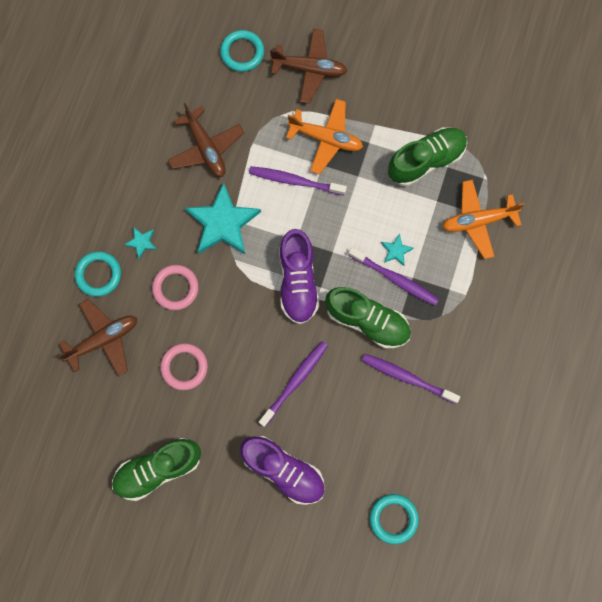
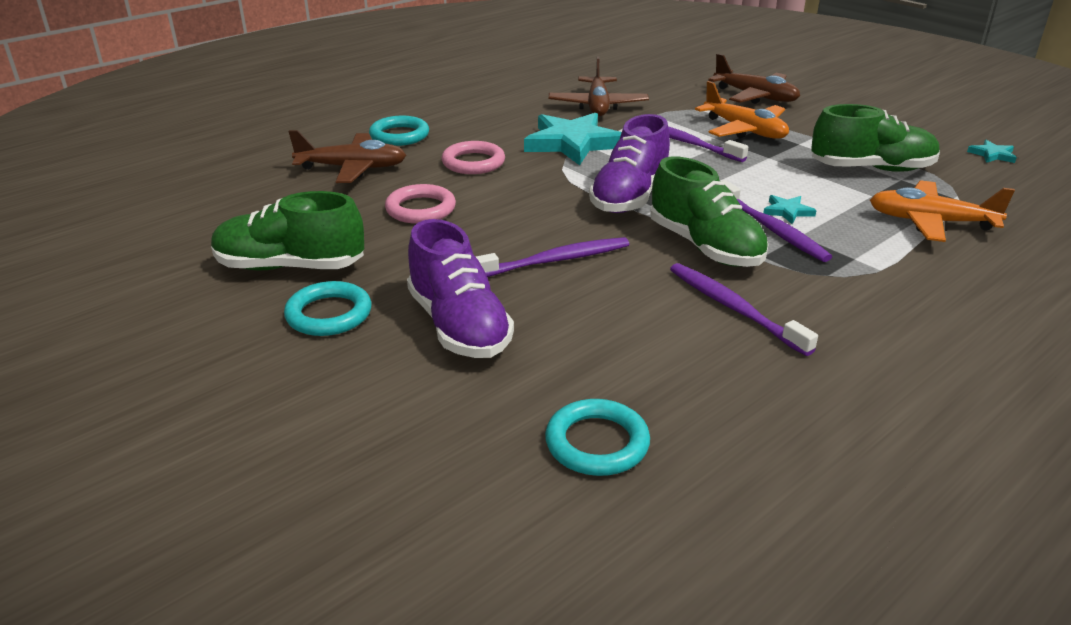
camera: 30 degrees right, 45 degrees down
(141, 242) = (468, 131): turquoise star -> turquoise star (992, 155)
(242, 52) = (686, 76): turquoise ring -> turquoise ring (329, 314)

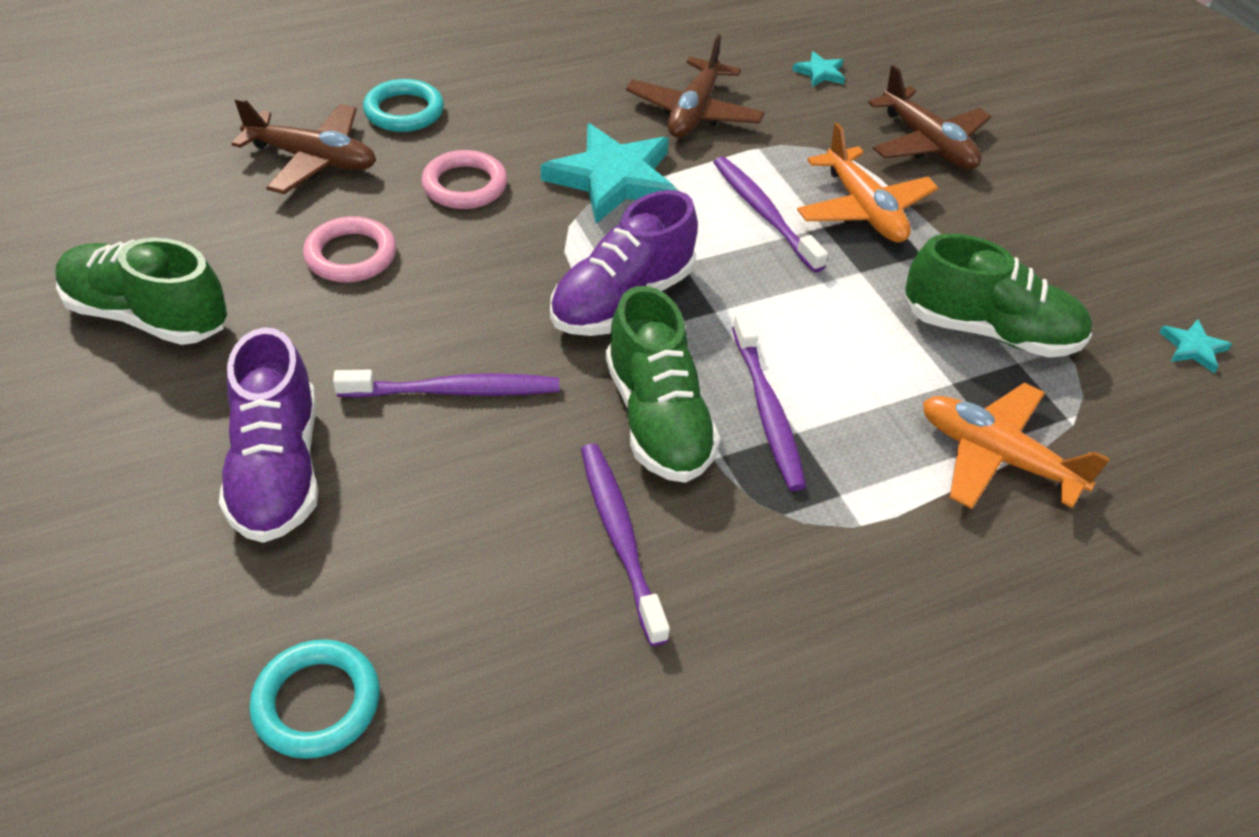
camera: 15 degrees right, 15 degrees up
(329, 314) = (146, 407): turquoise ring -> none
(787, 211) = (812, 383): turquoise star -> turquoise star (820, 73)

